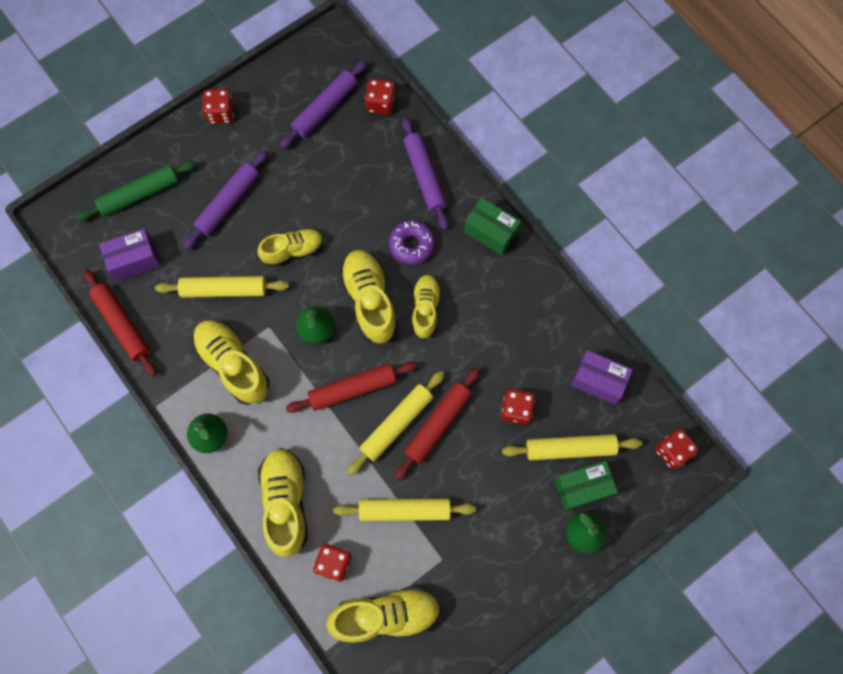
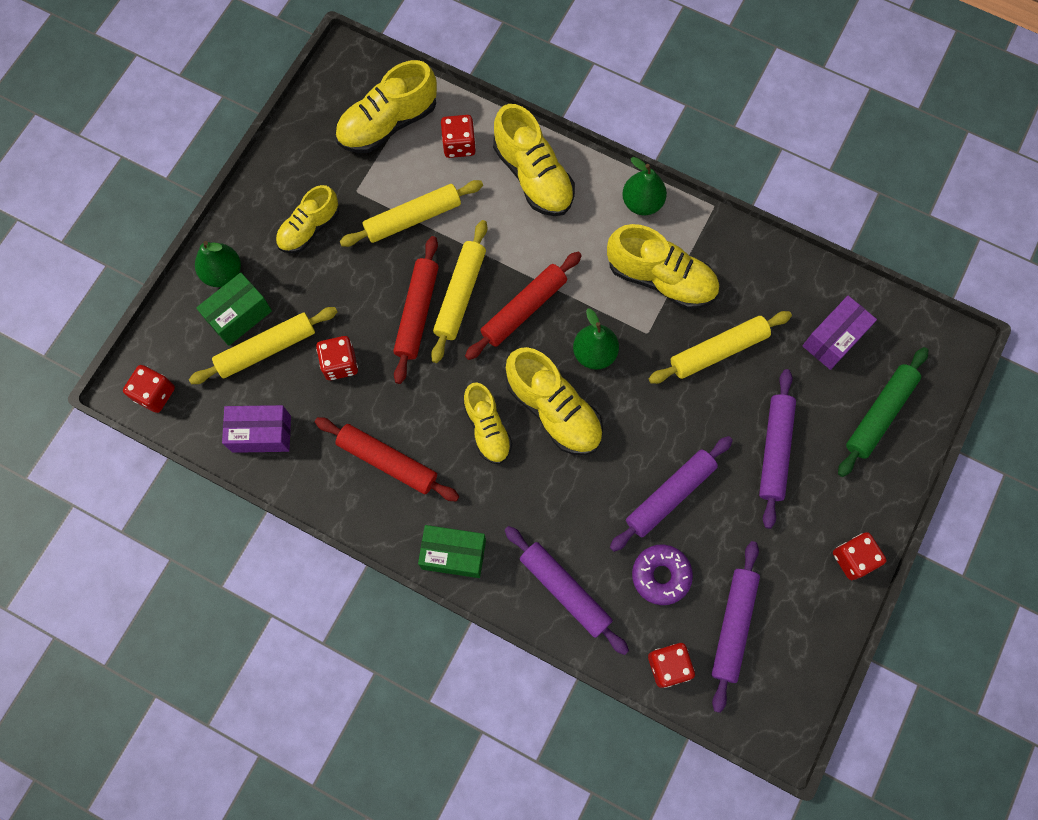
camera: 155 degrees right, 0 degrees up
(122, 325) = (801, 267): red rolling pin -> red rolling pin (387, 461)
(293, 251) = (669, 428): yellow shoe -> yellow shoe (309, 228)
(319, 205) = (670, 495): none -> purple rolling pin
(411, 245) = (538, 496): purple donut -> purple donut (661, 575)

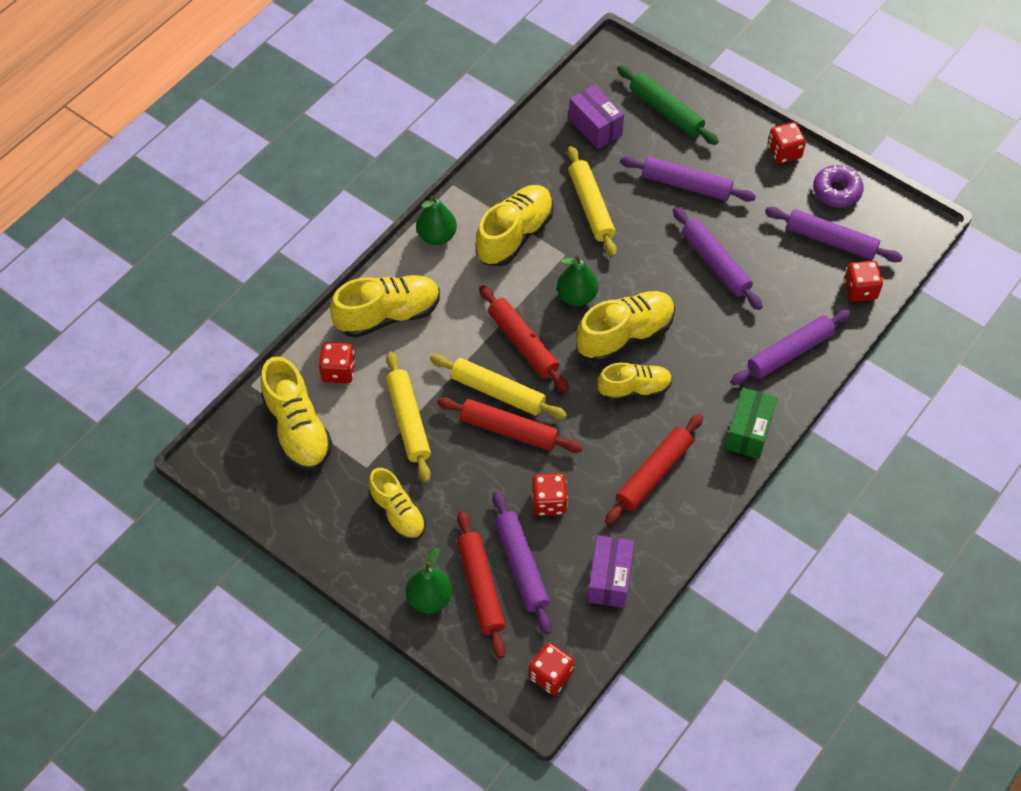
camera: 80 degrees left, 15 degrees down
(239, 316) = (480, 587): green box -> red rolling pin
(266, 349) = (521, 566): yellow rolling pin -> purple rolling pin
(661, 575) = (784, 282): purple donut -> purple donut (836, 191)

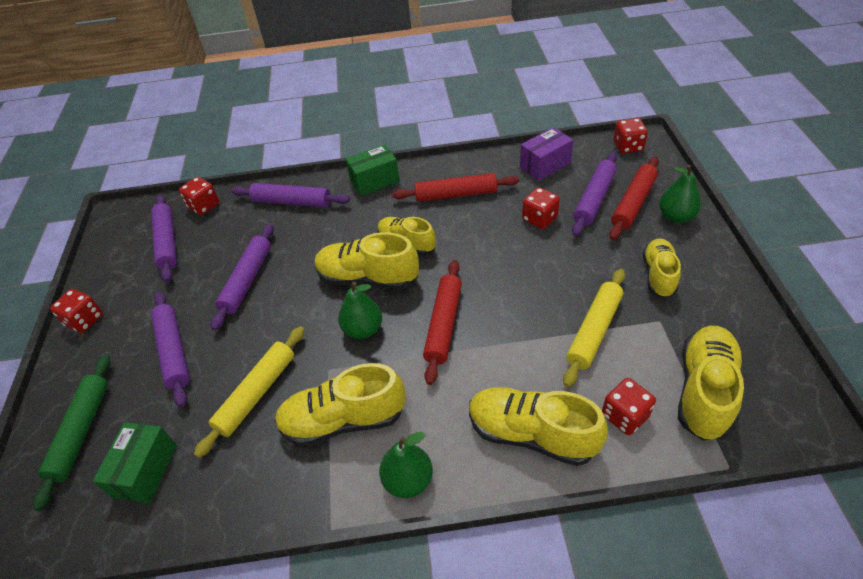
camera: 130 degrees left, 10 degrees down
(497, 392) = (502, 304): yellow rolling pin -> none
(509, 430) = (521, 274): red rolling pin -> none
(595, 127) = (145, 471): purple box -> green box
(836, 191) = (110, 268): purple donut -> none

